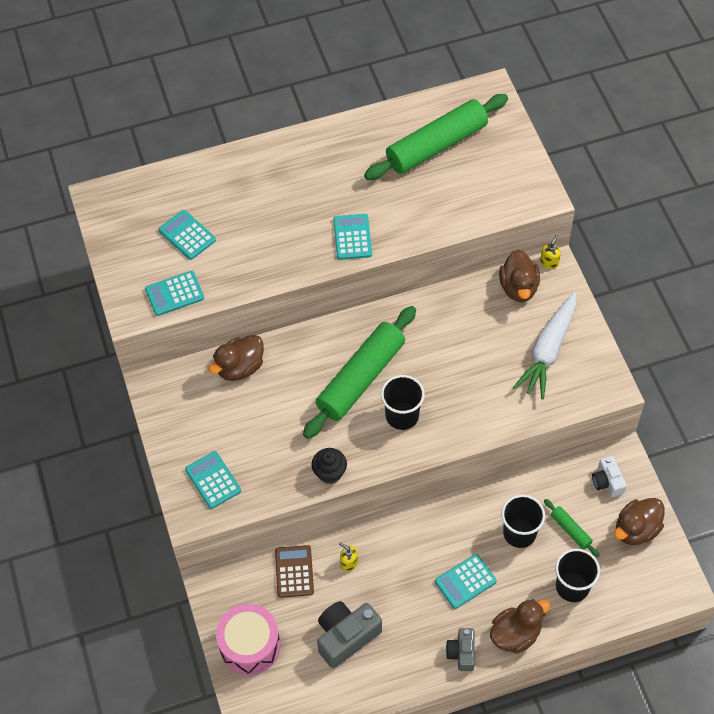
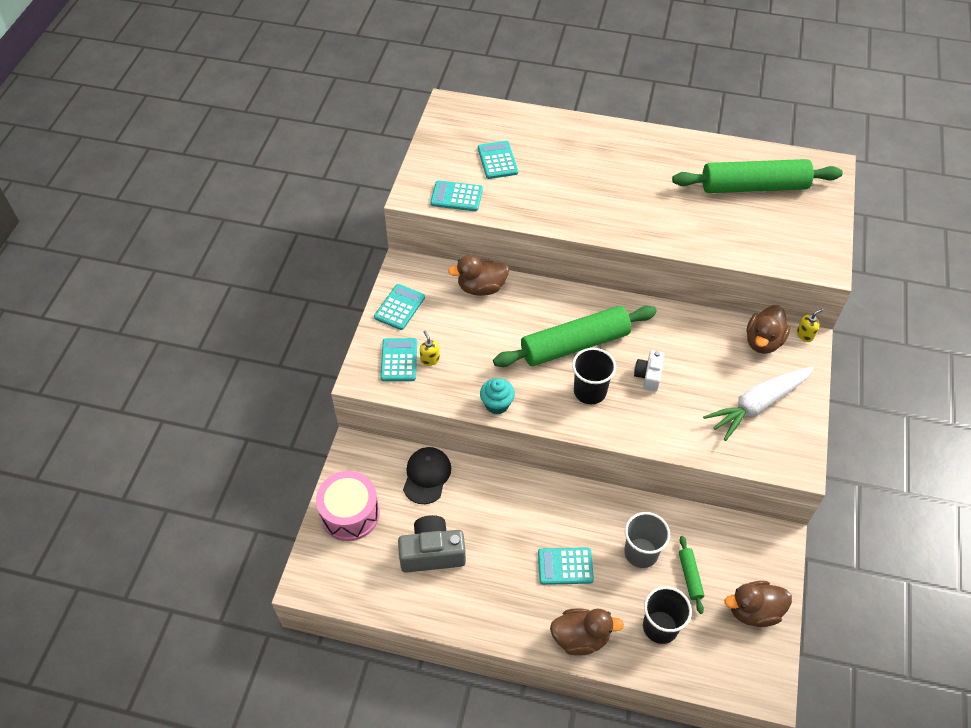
camera: 30 degrees right, 5 degrees down
(294, 571) = (426, 476): brown calculator -> black cap
(329, 473) = (497, 404): black cupcake -> turquoise cupcake
(349, 563) = (476, 494): yellow soap dispenser -> yellow soap dispenser (430, 359)
(352, 237) = (632, 222): turquoise calculator -> turquoise calculator (399, 307)
(461, 653) = (521, 625): grey camera -> none
(519, 533) = (641, 553): black cup -> grey cup
(607, 482) = (751, 554): white camera -> white camera (648, 376)

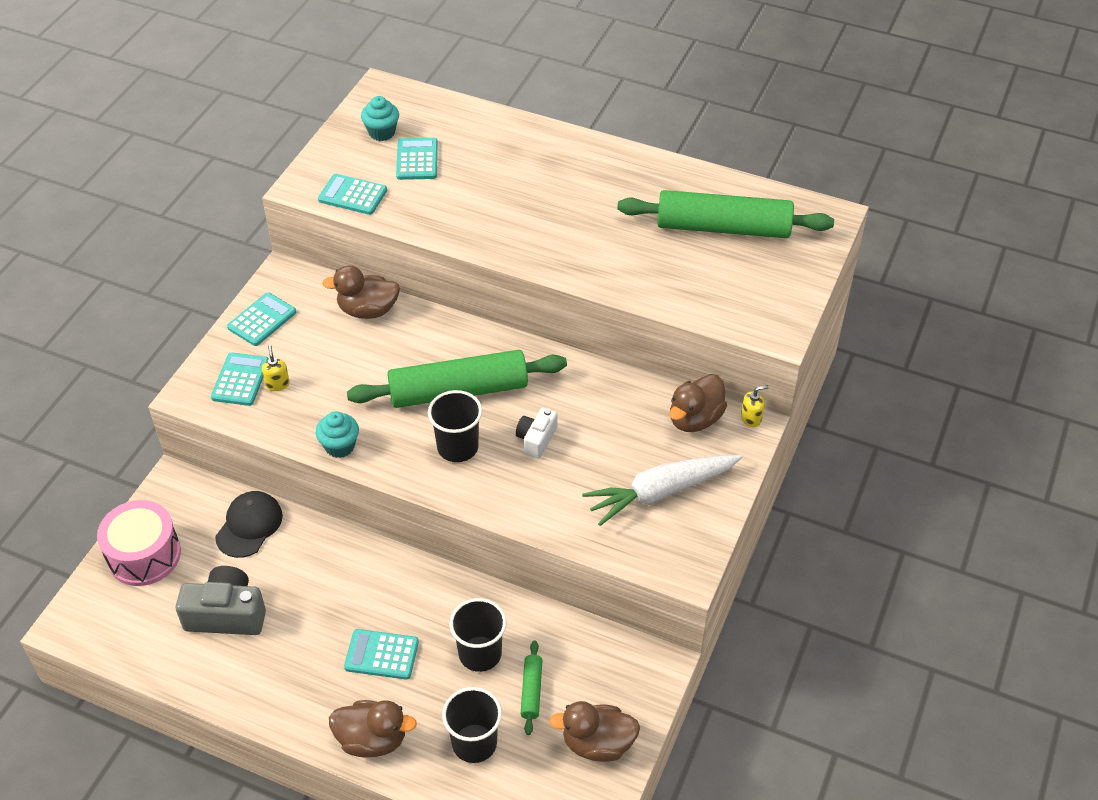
camera: 10 degrees right, 5 degrees down
(461, 141) = (382, 132): none -> turquoise cupcake
(641, 553) = (480, 654): grey cup -> black cup

